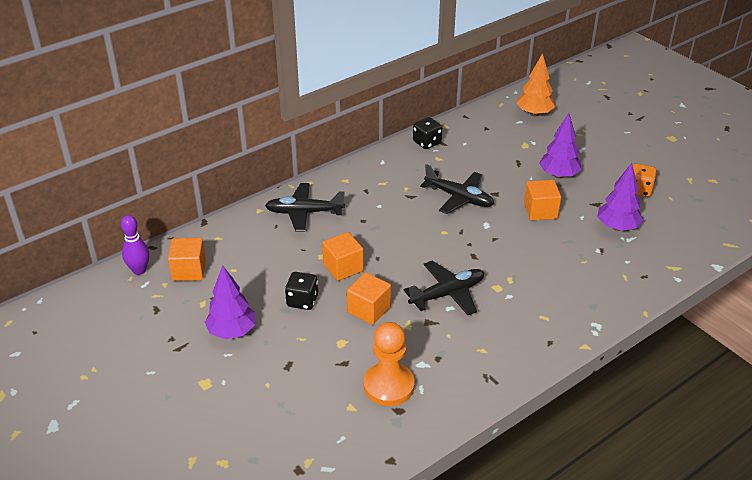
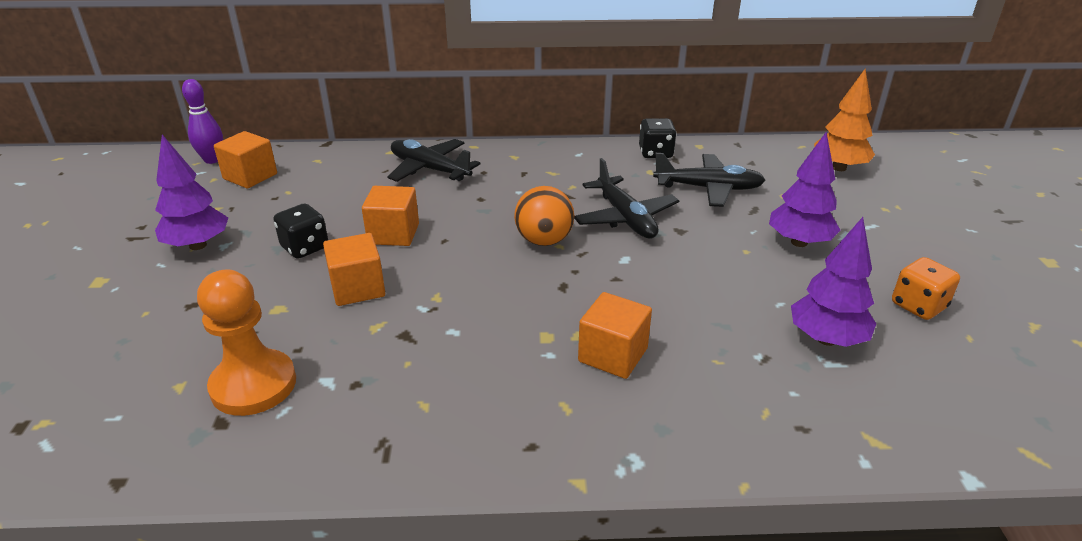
camera: 35 degrees right, 5 degrees down
(433, 233) = (544, 241): none -> orange ball
(447, 294) = (472, 314): black plane -> black plane (708, 188)
(540, 211) = (722, 272): orange cube -> orange cube (613, 355)

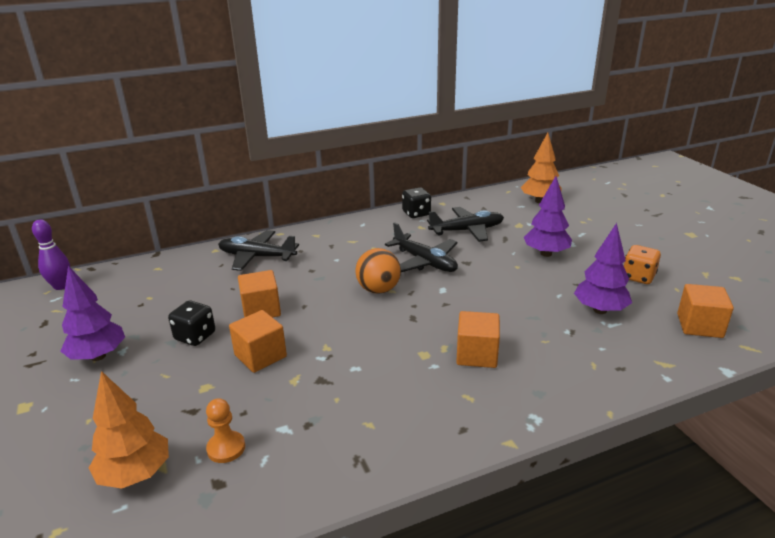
camera: 20 degrees left, 5 degrees down
(150, 386) = (135, 474): none -> orange tree
(250, 176) = (106, 292): orange cube -> orange cube (699, 326)
(253, 385) = (226, 448): orange pawn -> orange pawn, size x0.55

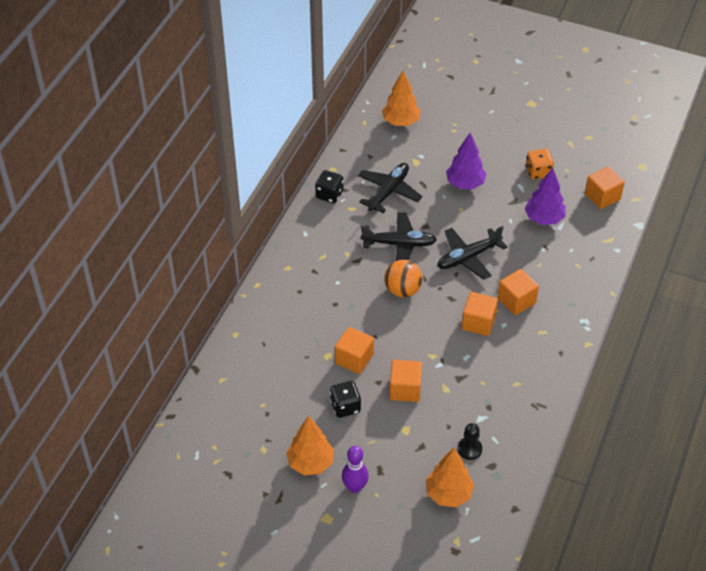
camera: 45 degrees left, 20 degrees up
(61, 286) = (180, 444): purple bowling pin -> purple bowling pin (355, 487)
(98, 356) = (310, 463): purple tree -> orange tree
(226, 448) = (469, 449): orange pawn -> black pawn
(256, 257) = (278, 319): black plane -> black plane (468, 257)
(410, 349) = (478, 322): none -> orange cube

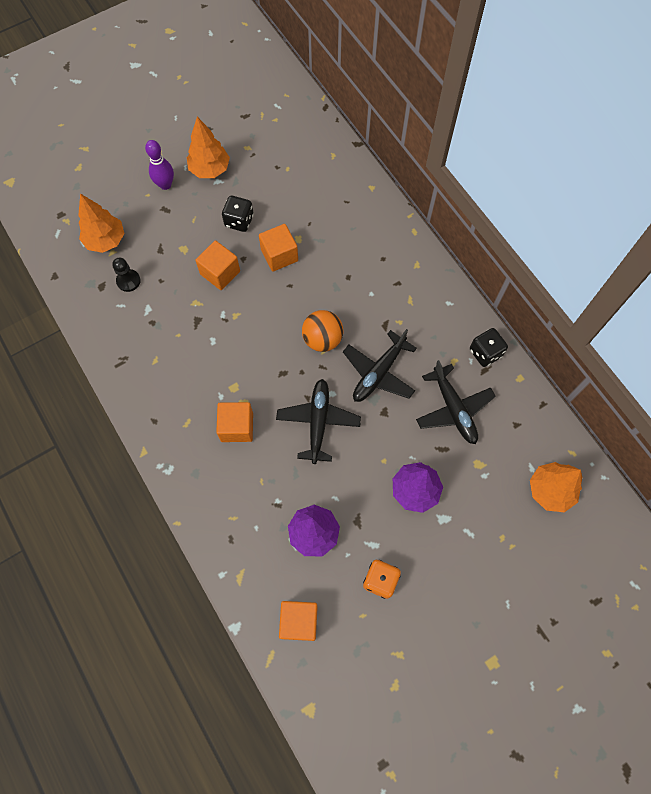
camera: 125 degrees right, 20 degrees up
(478, 322) = (239, 376): orange cube -> none

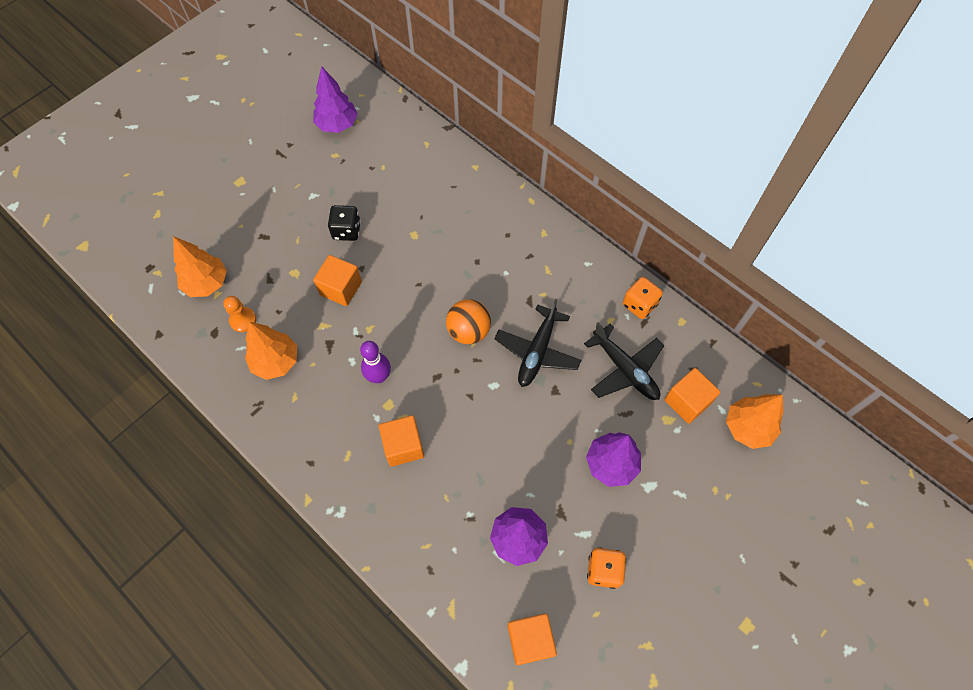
camera: 15 degrees left, 5 degrees down
(128, 281) = (243, 320): black pawn -> orange pawn
(165, 184) = (257, 211): purple bowling pin -> purple bowling pin (379, 376)
(210, 169) = (301, 185): orange tree -> orange tree (276, 361)
(257, 119) = (337, 125): none -> purple tree
(279, 255) = (399, 256): orange cube -> orange cube (687, 401)
(318, 422) = (489, 418): black plane -> none
(485, 353) = (639, 305): black dice -> orange dice

